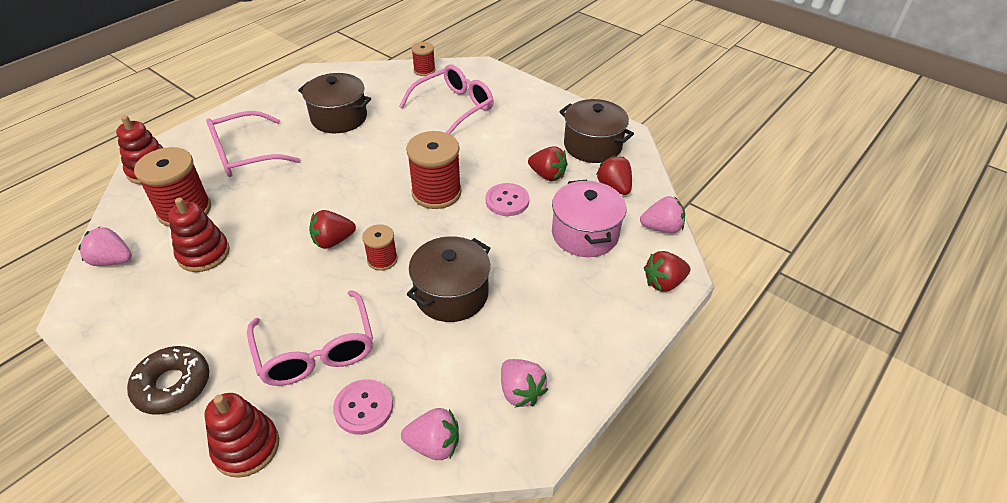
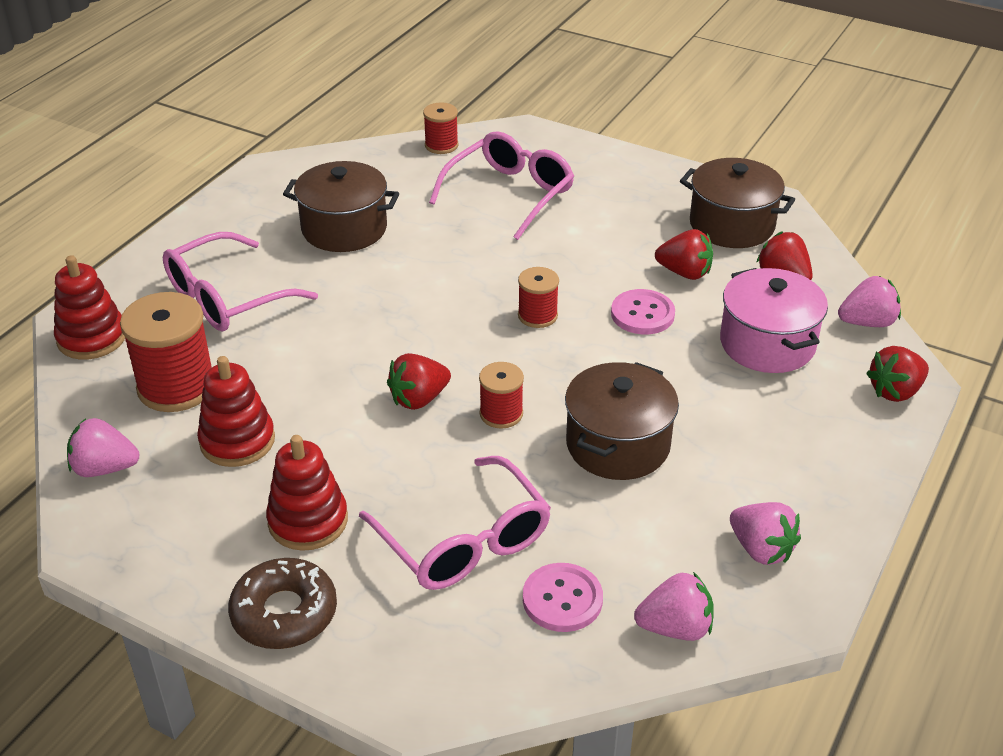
camera: 10 degrees left, 5 degrees down
(246, 447) = (427, 669): red stacking toy -> red stacking toy (308, 521)
(436, 193) = (537, 316): red spool -> red spool, size x0.55

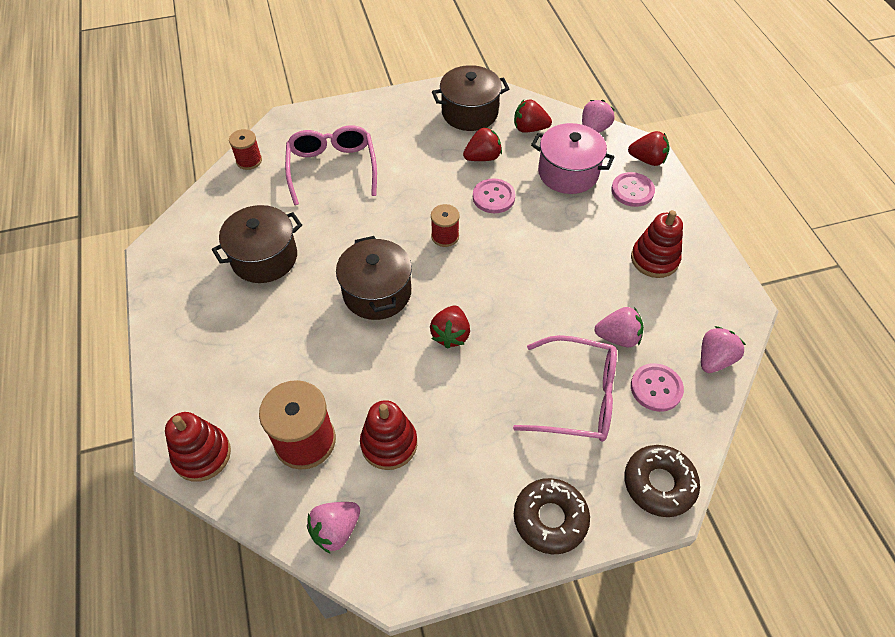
camera: 45 degrees left, 15 degrees up
(226, 298) = (254, 358): pink glasses -> none
(308, 521) = (491, 456): red stacking toy -> red stacking toy (654, 259)
(433, 679) = (659, 484): none -> brown donut
(501, 414) = (502, 310): red spool -> none
(618, 445) = (575, 282): brown pot -> brown pot (377, 292)
(761, 549) = (696, 288): pink strawberry -> pink strawberry (618, 337)
(825, 408) = (632, 191): none -> pink button
(895, 391) = (647, 160): red strawberry -> red strawberry turned 90 degrees counterclockwise

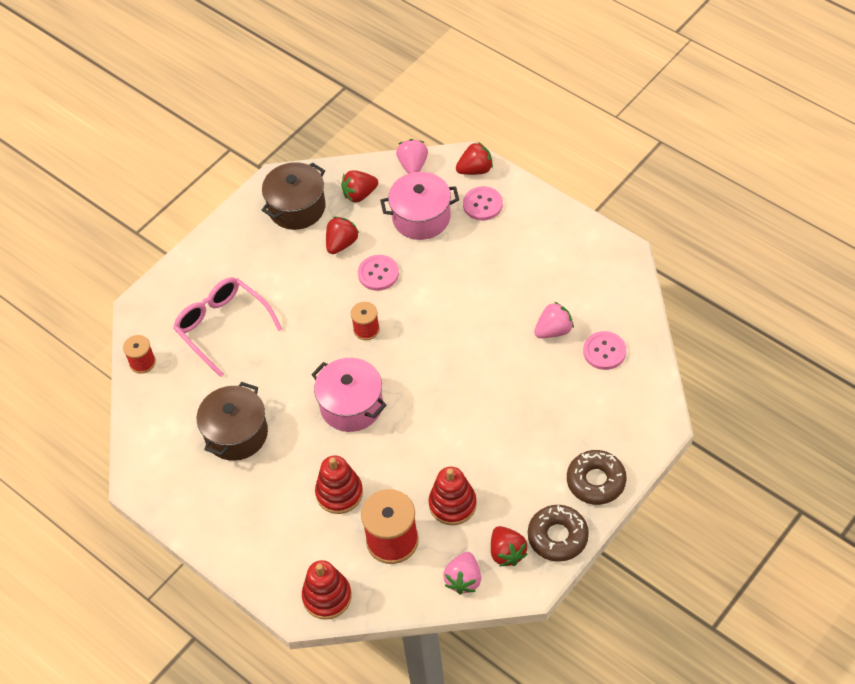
camera: 30 degrees left, 0 degrees up
(377, 292) = (351, 405): brown pot -> pink pot
(450, 335) = (433, 403): red strawberry -> red strawberry (507, 553)
(577, 397) = (556, 391): pink glasses -> none
(654, 259) = (538, 253): red stacking toy -> red stacking toy (339, 493)
(659, 484) = (648, 415): brown donut -> brown donut (557, 537)
(714, 359) = (629, 306): pink strawberry -> none

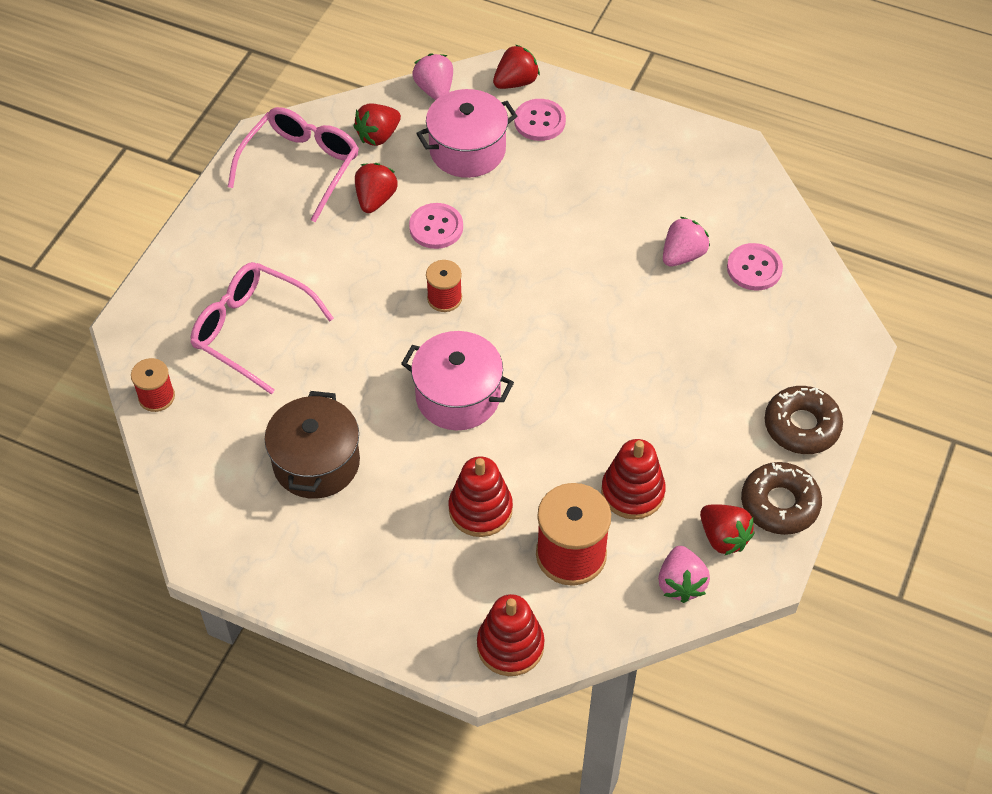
camera: 20 degrees left, 0 degrees up
(297, 208) = (301, 166): brown pot -> pink glasses

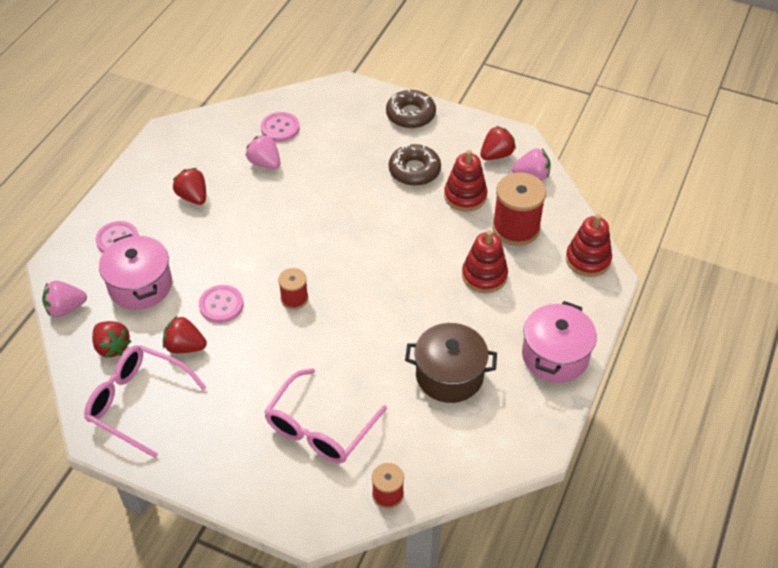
camera: 90 degrees left, 5 degrees down
(458, 396) = (387, 289): pink pot -> pink pot (555, 355)
(516, 82) = (69, 254): red strawberry -> red strawberry (193, 197)
(779, 504) = (469, 128): brown donut -> brown donut (414, 170)

